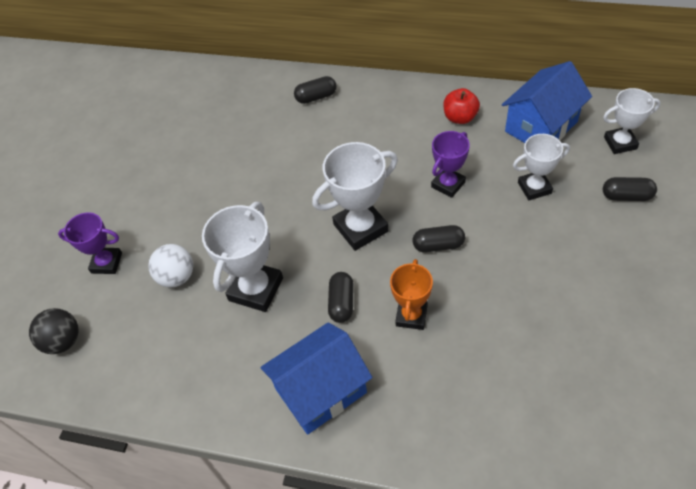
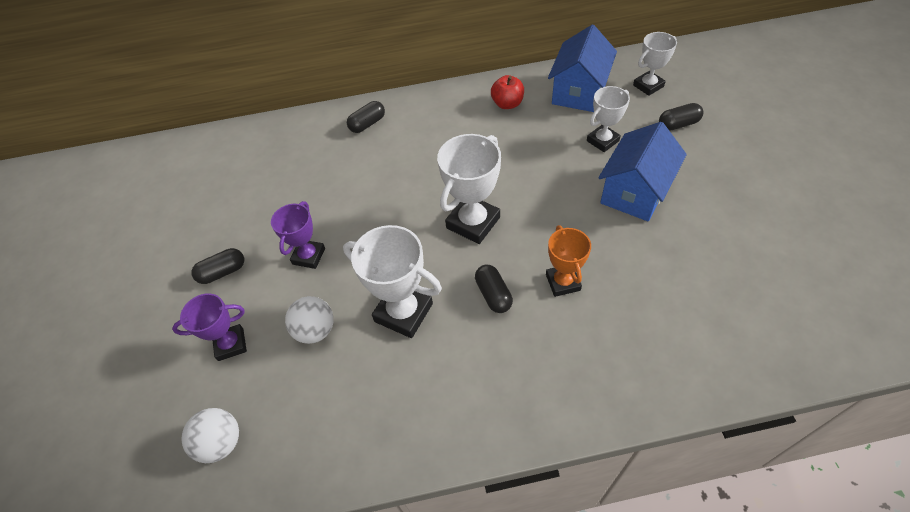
camera: 25 degrees left, 0 degrees up
(63, 341) = (221, 442): black ball -> white ball
(256, 289) = (403, 312): white trophy -> white trophy turned 60 degrees counterclockwise
(321, 391) = (519, 382): blue house -> blue house (634, 192)
(438, 245) = (550, 214): black capsule -> black capsule (223, 272)
(448, 184) = (529, 161): purple trophy -> purple trophy (308, 256)

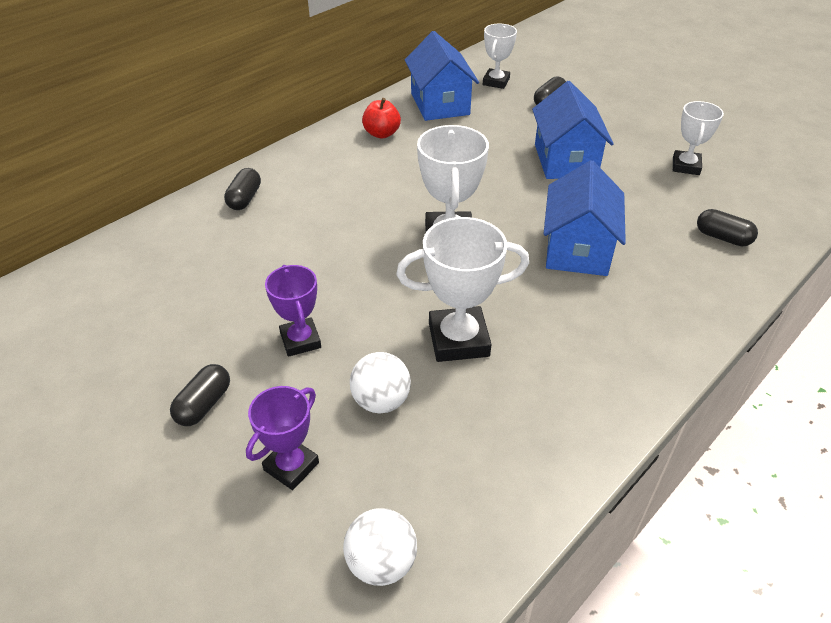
camera: 40 degrees left, 10 degrees down
(493, 294) = (528, 285): black capsule -> black capsule (722, 237)
(563, 282) = (577, 249): orange trophy -> blue house
(602, 141) = (500, 133): white trophy -> white trophy (685, 166)

